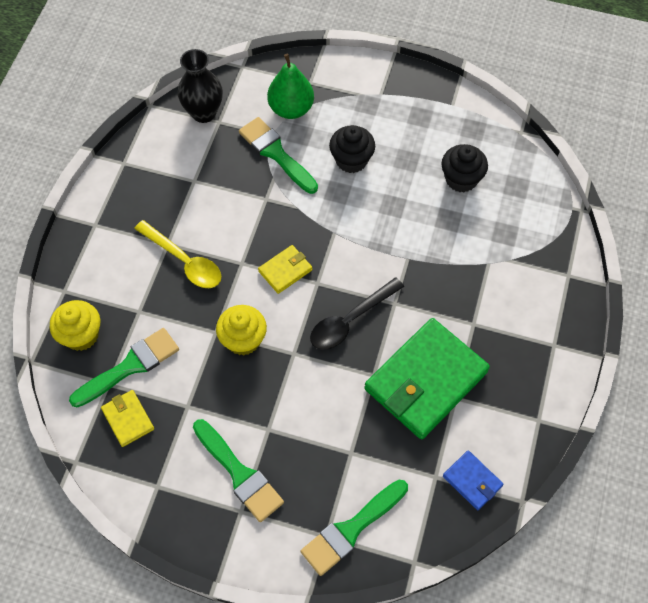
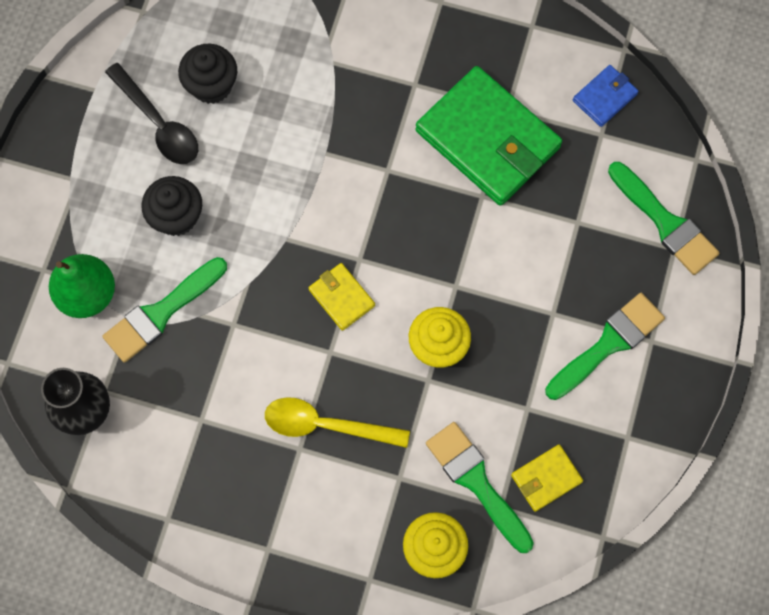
camera: 90 degrees left, 10 degrees up
(184, 261) = (326, 425): yellow spoon -> yellow spoon turned 120 degrees counterclockwise
(350, 320) = (410, 220): black spoon -> black spoon (158, 123)

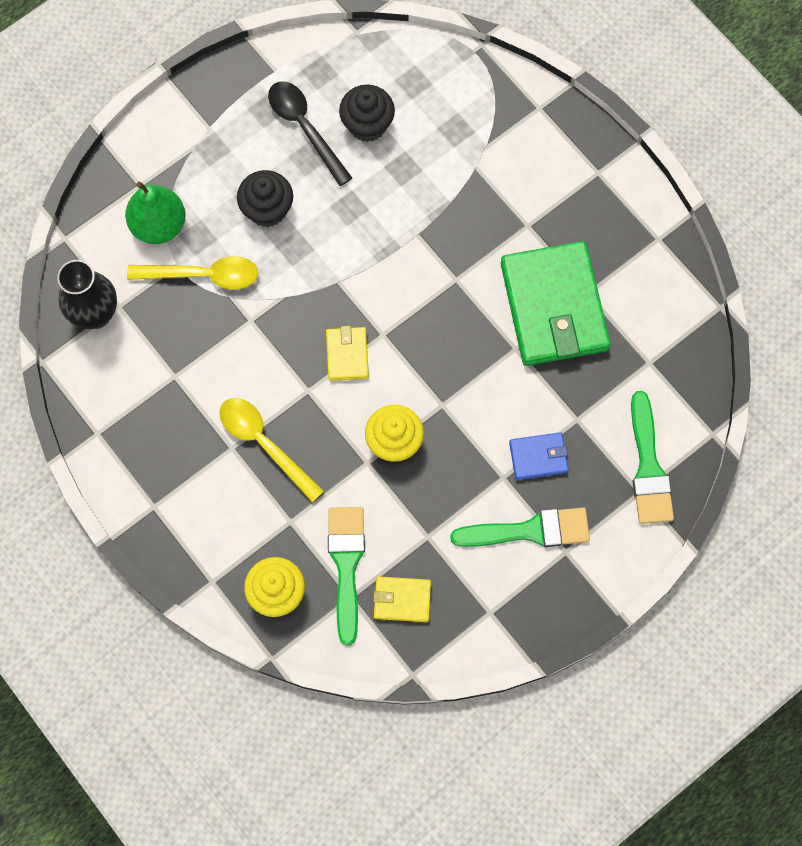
camera: 35 degrees right, 0 degrees up
(158, 123) = (305, 128): black spoon -> black spoon turned 150 degrees clockwise
(161, 313) = (203, 275): green brush -> yellow spoon
(604, 97) = (675, 335): blue wallet -> blue wallet (538, 457)

